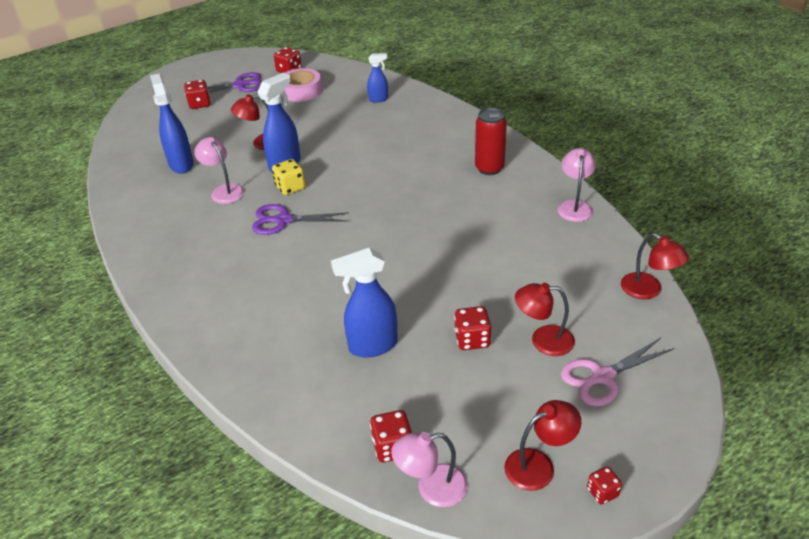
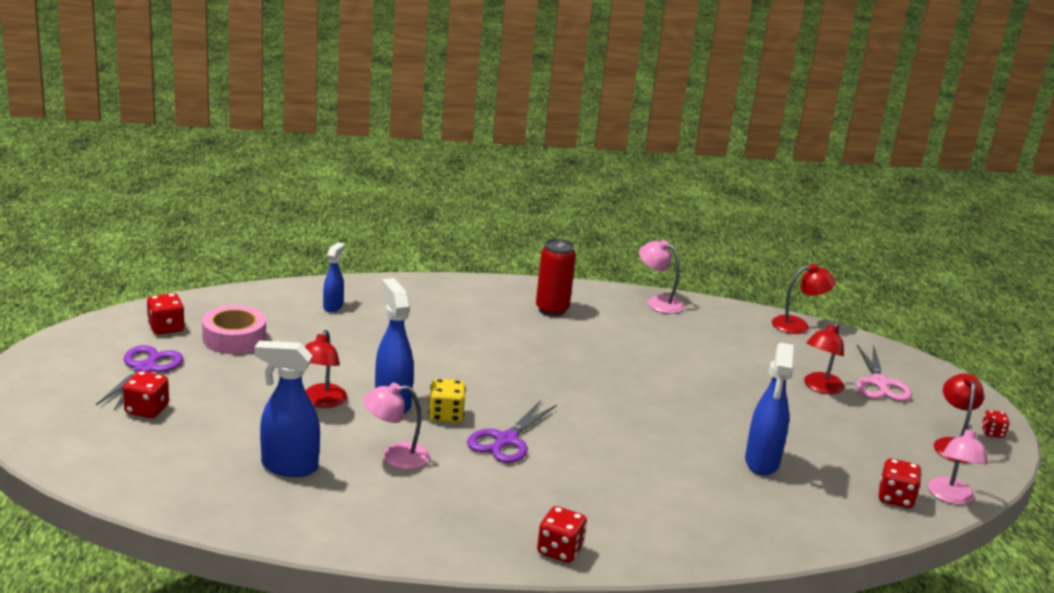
camera: 65 degrees left, 15 degrees down
(472, 339) = (793, 415): red dice -> red dice (560, 550)

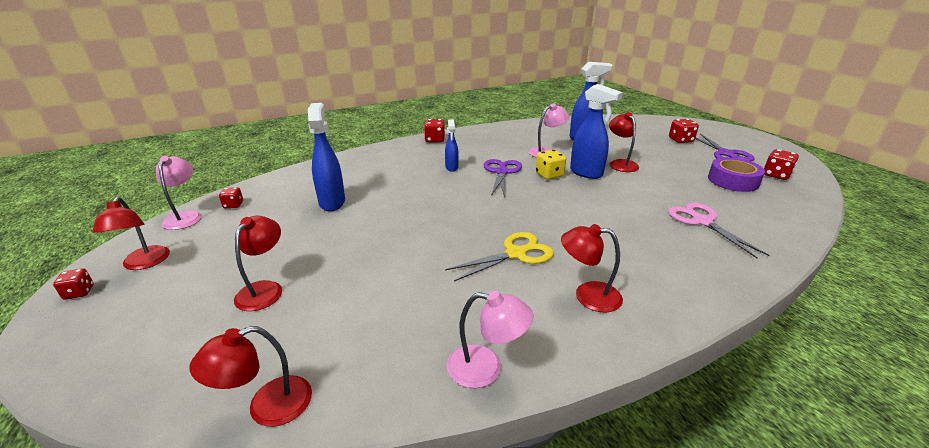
camera: 160 degrees right, 5 degrees up
(234, 338) = (733, 181): pink tape -> purple tape
(333, 307) = (740, 224): blue spray bottle -> blue spray bottle (452, 168)
(552, 310) = (588, 295): red can -> red lamp
(582, 349) = (515, 254): none -> yellow scissors
(879, 383) = (182, 322): pink scissors -> pink scissors (702, 221)
(895, 498) = (233, 205): red dice -> red dice, size x0.64

